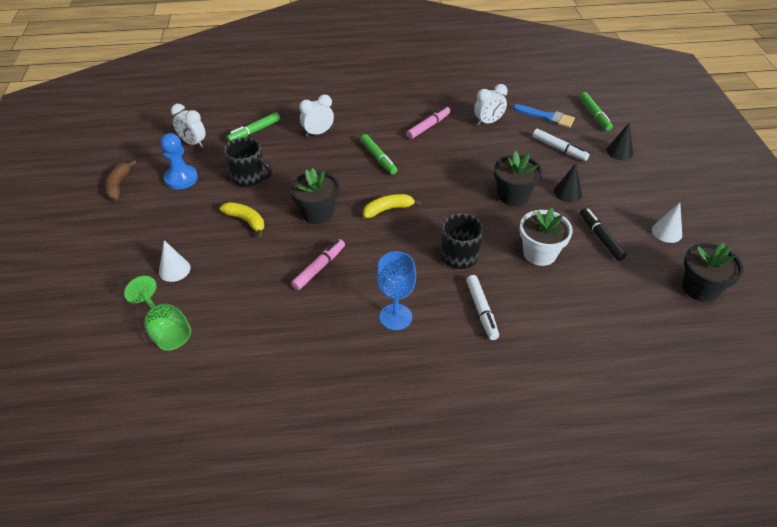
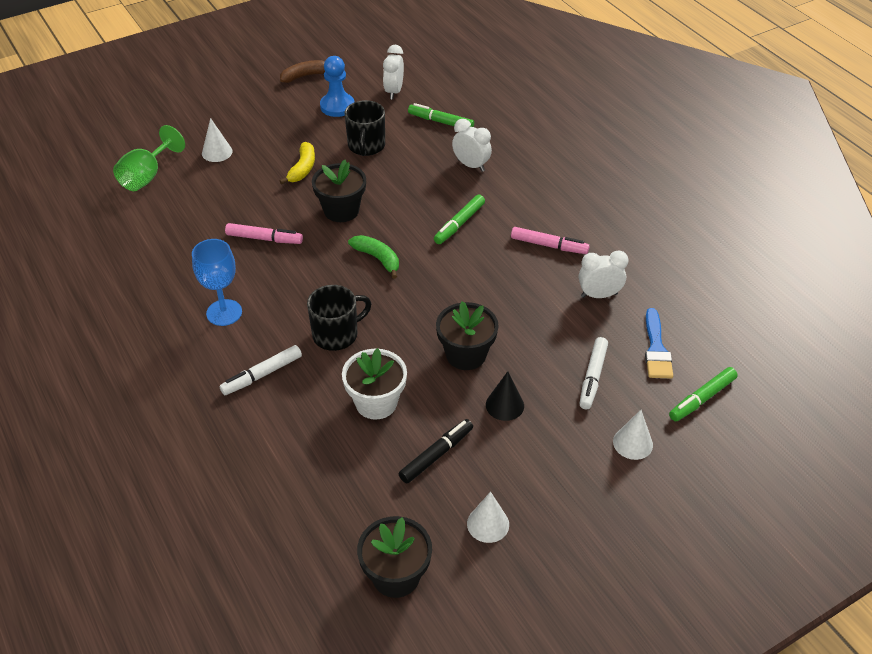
camera: 65 degrees right, 0 degrees up
(388, 209) = (377, 258): yellow banana -> green banana
(488, 122) = (599, 295): white clock -> white clock turned 135 degrees clockwise
(619, 152) = (633, 443): black cone -> white cone

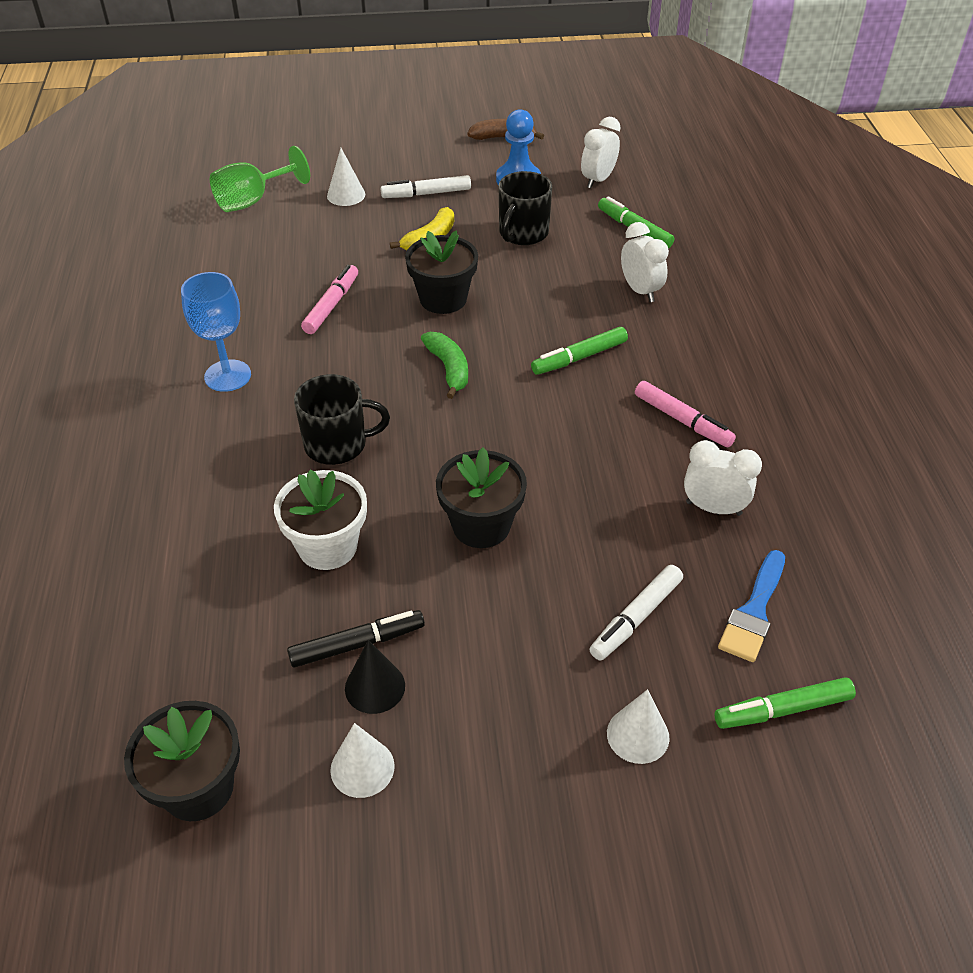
camera: 25 degrees right, 0 degrees up
(262, 375) = (218, 463): white marker -> white marker (426, 194)
(264, 238) = (331, 305): pink marker -> pink marker turned 105 degrees counterclockwise
(504, 405) = (489, 611): black cone -> black cone (375, 687)

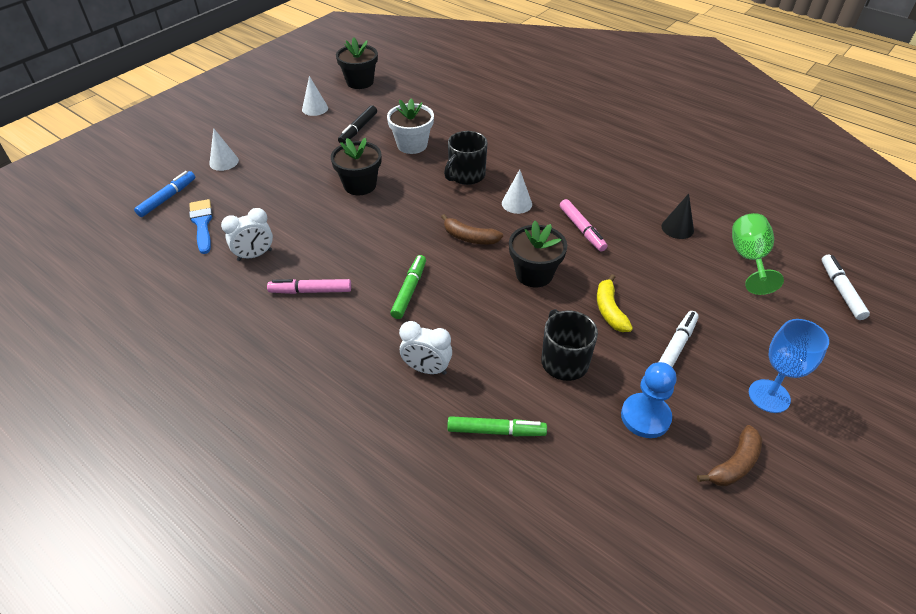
camera: 135 degrees right, 0 degrees up
(227, 376) = (561, 169): blue goblet -> blue goblet (769, 396)
(346, 195) = (715, 305): white cone -> white cone (516, 203)
(375, 687) = (336, 124): black cone -> black cone (677, 228)
(449, 369) = (469, 237): green banana -> brown banana
(598, 180) = (591, 472): white clock -> none
(636, 618) = (256, 193): white marker -> white marker (841, 291)
(782, 710) = (167, 198): green marker -> blue marker

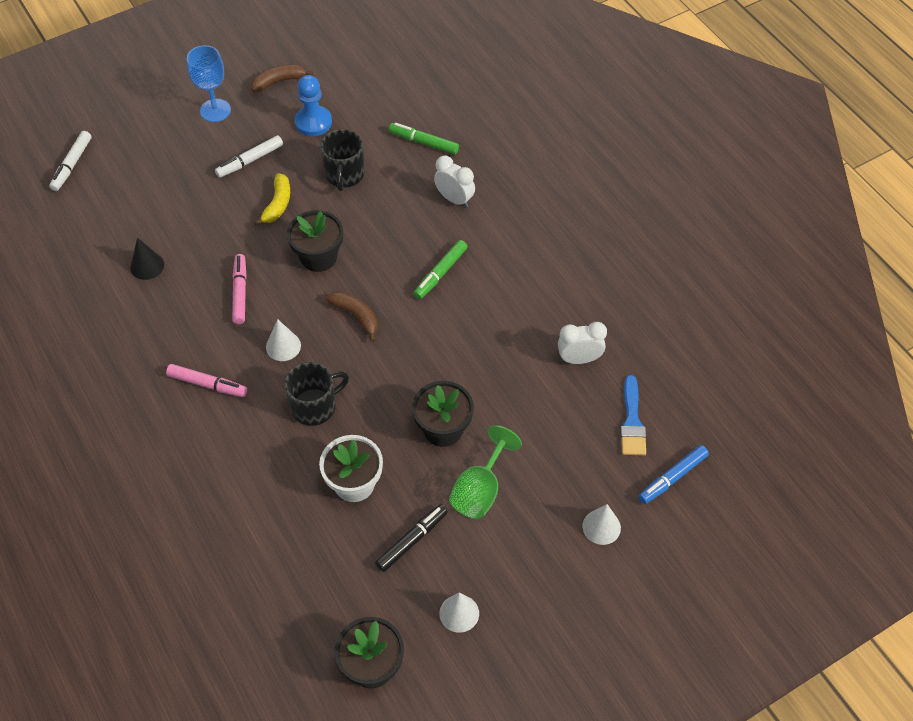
camera: 160 degrees left, 10 degrees up
(310, 291) = (531, 299): pink marker -> pink marker (207, 384)
(749, 259) = (115, 214): green goblet -> green goblet (480, 490)

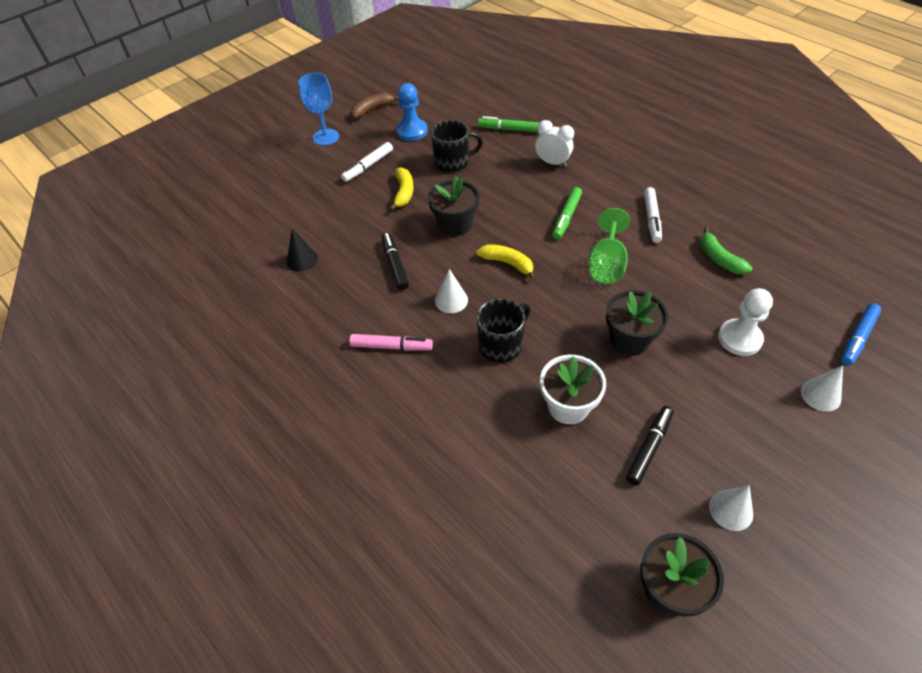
camera: 10 degrees left, 5 degrees down
(72, 165) = (211, 196): white marker -> white marker (651, 219)
(240, 292) = (395, 265): pink marker -> black marker
(344, 175) = (452, 162): black mug -> black mug turned 90 degrees counterclockwise
(356, 316) = (507, 263): brown banana -> yellow banana
(480, 490) = (690, 386): green goblet -> green goblet (606, 264)
(553, 452) = (739, 338): none -> white pawn
(579, 359) = (719, 259): white clock -> green banana
(632, 421) = (794, 299): blue brush -> none

